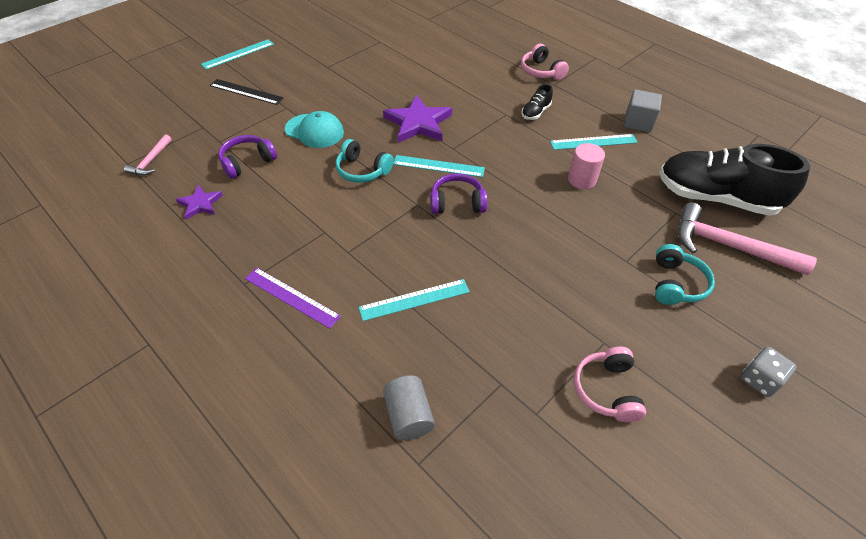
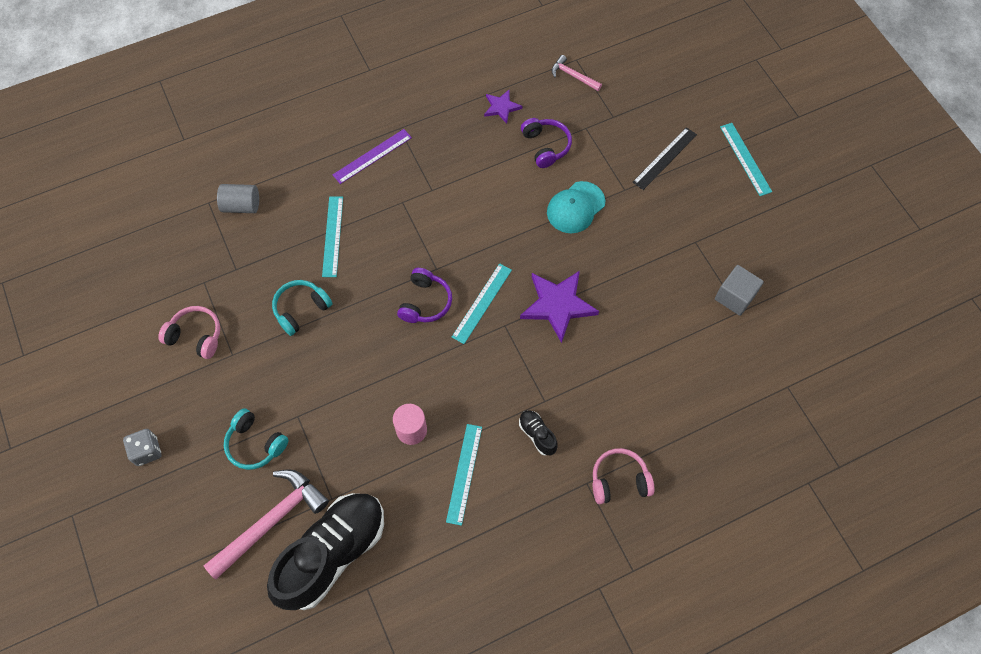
camera: 110 degrees right, 15 degrees up
(362, 170) = (500, 235): turquoise headphones -> turquoise headphones (301, 309)
(638, 122) = (480, 545): grey cube -> grey cube (735, 297)

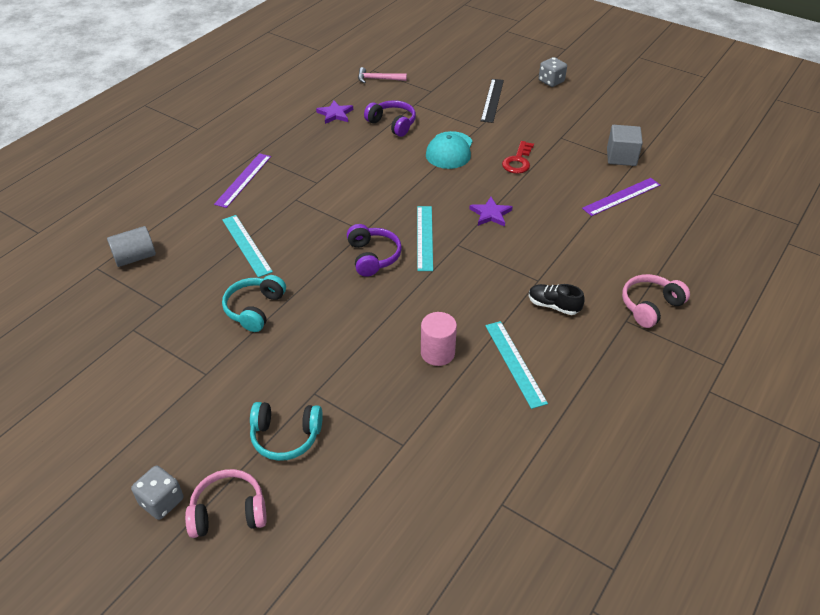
camera: 30 degrees left, 20 degrees down
(196, 336) = (153, 375): pink headphones -> pink headphones (229, 512)
(271, 521) = (353, 496): pink hammer -> none
(333, 553) = (442, 491): black shoe -> none
(558, 305) = (490, 214): purple star -> purple star, size x0.55
(630, 253) = (518, 161): none -> red key
(694, 346) = (621, 196): none -> purple ruler
(745, 159) = (551, 81): turquoise ruler -> grey dice

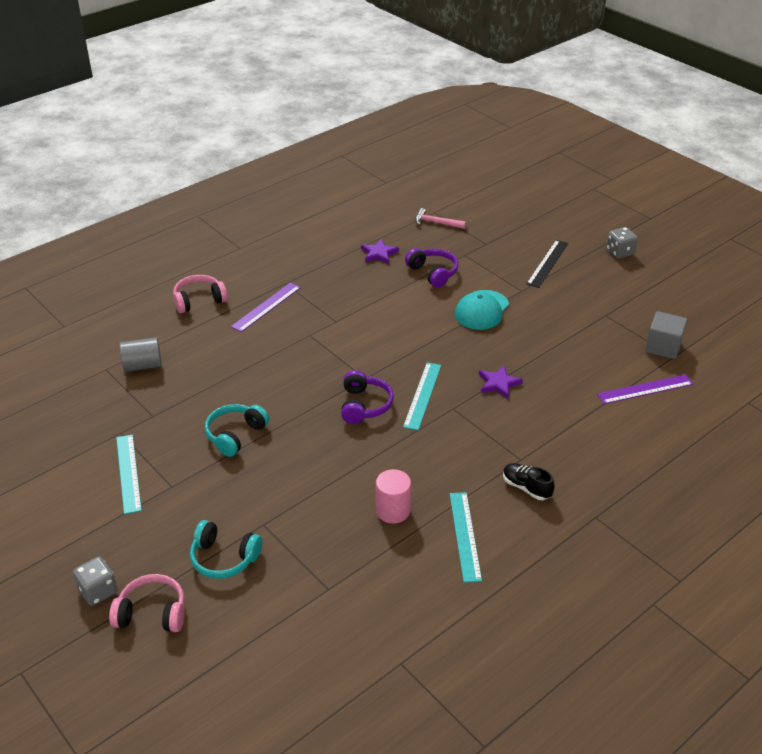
camera: 15 degrees right, 5 degrees down
(246, 245) = (248, 372): turquoise ruler -> turquoise ruler (128, 473)
(518, 161) = (549, 333): red key -> none
(650, 306) = (627, 507): pink headphones -> pink headphones (199, 300)

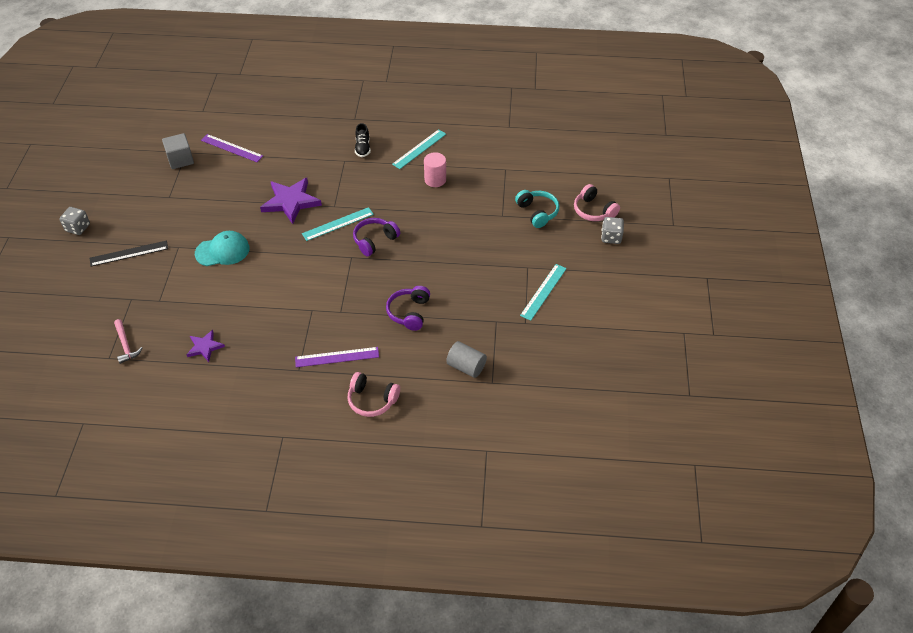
camera: 135 degrees left, 10 degrees up
(235, 435) = (463, 273): turquoise headphones -> none
(433, 273) = (201, 301): purple headphones -> purple headphones (409, 312)
(498, 383) = (291, 202): purple star -> purple star, size x1.81

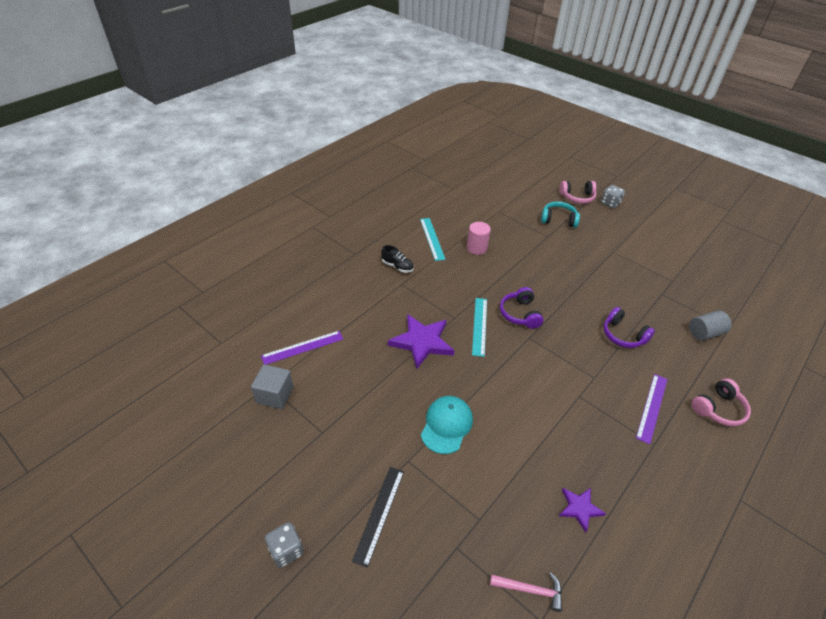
camera: 55 degrees left, 5 degrees down
(543, 291) = (644, 256): turquoise ruler -> none

